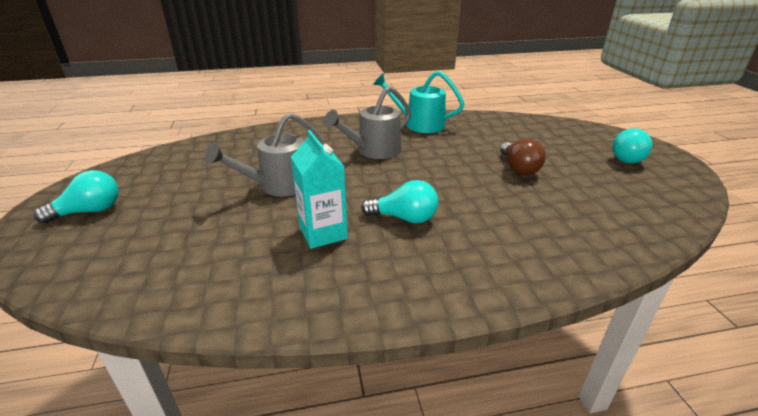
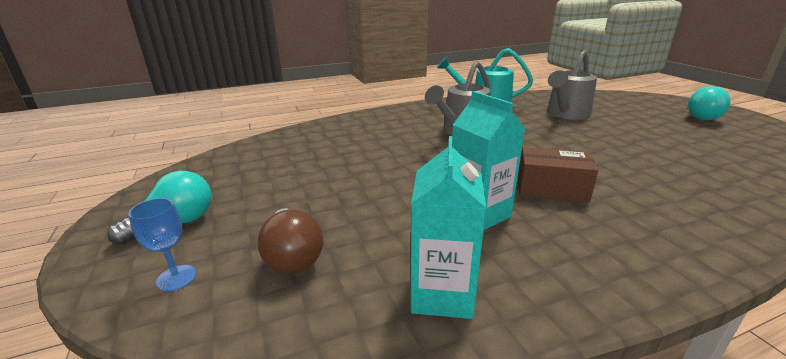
camera: 10 degrees left, 5 degrees down
(69, 253) = (176, 278): none -> blue goblet
(243, 293) = (442, 294): none -> turquoise carton
(278, 186) = (388, 173): grey watering can -> grey watering can (566, 114)
(404, 218) = (551, 189): turquoise light bulb -> brown box
(518, 168) = (615, 133): brown light bulb -> brown light bulb (293, 256)

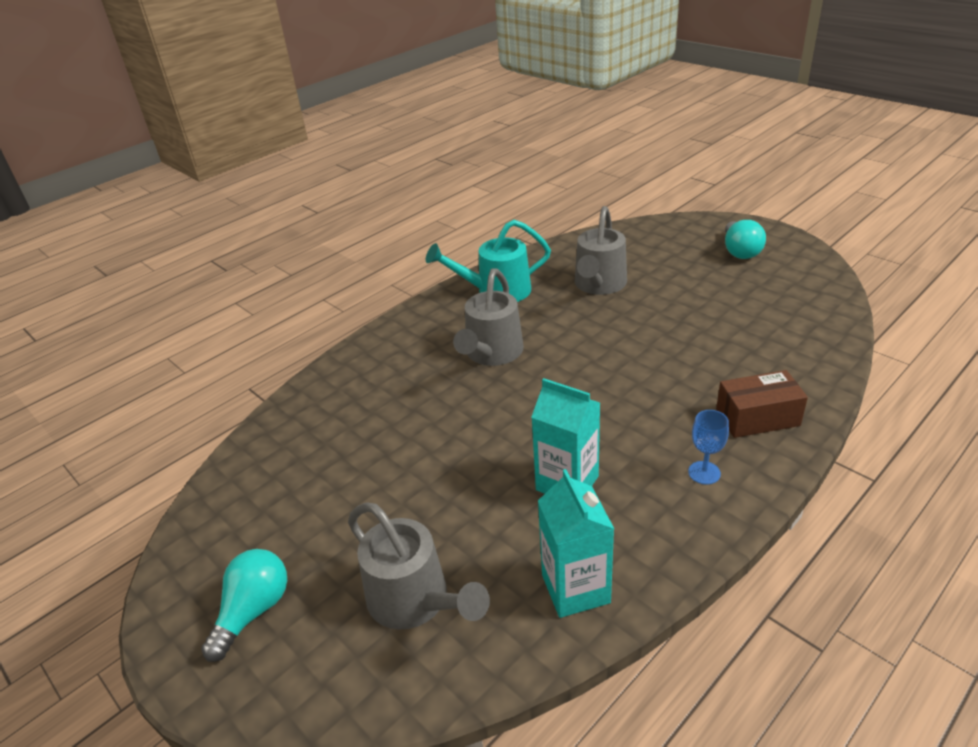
camera: 20 degrees left, 10 degrees up
(176, 278) = (319, 670): blue goblet -> blue goblet (704, 473)
(293, 256) = (416, 601): brown light bulb -> grey watering can
(551, 189) = (622, 423): brown box -> brown box (757, 417)

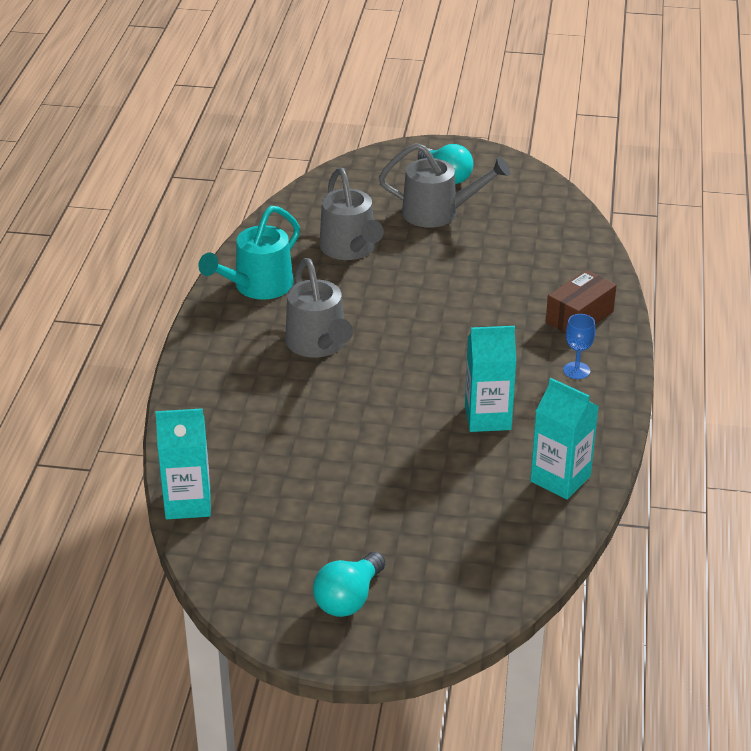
camera: 40 degrees left, 0 degrees up
(251, 446) = (188, 503): none -> turquoise carton
(253, 611) = (349, 599): turquoise light bulb -> turquoise light bulb turned 135 degrees counterclockwise
(416, 601) = (462, 536): grey watering can -> grey watering can (439, 213)

